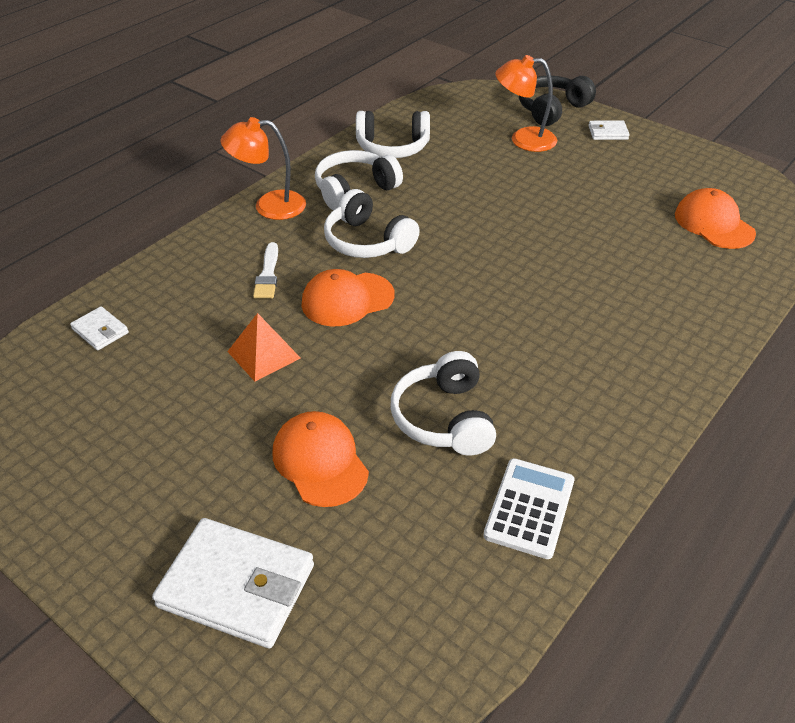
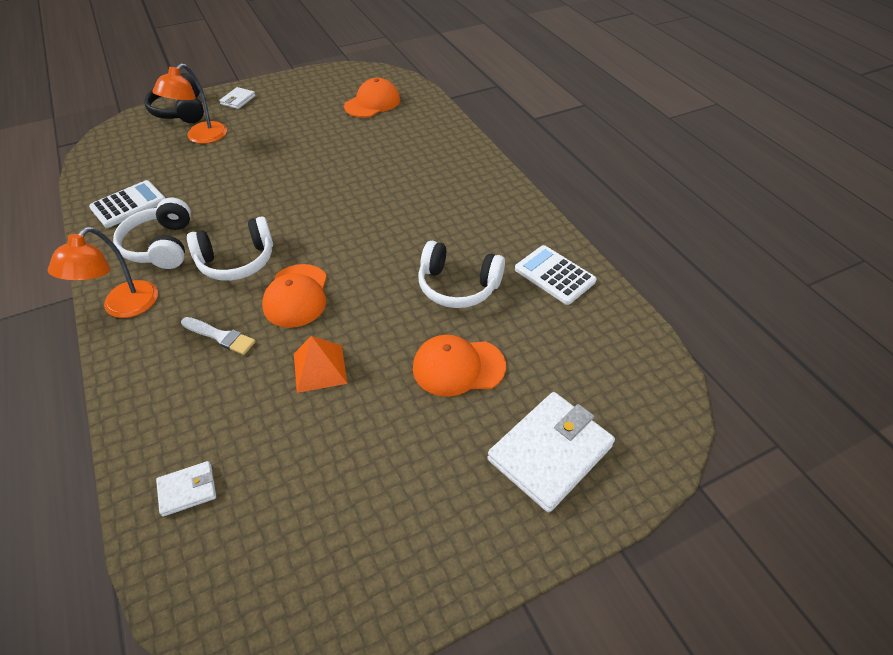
camera: 65 degrees left, 5 degrees up
(392, 147) = (128, 205): white headphones -> white calculator
(714, 224) = (372, 103): orange cap -> orange cap turned 135 degrees clockwise

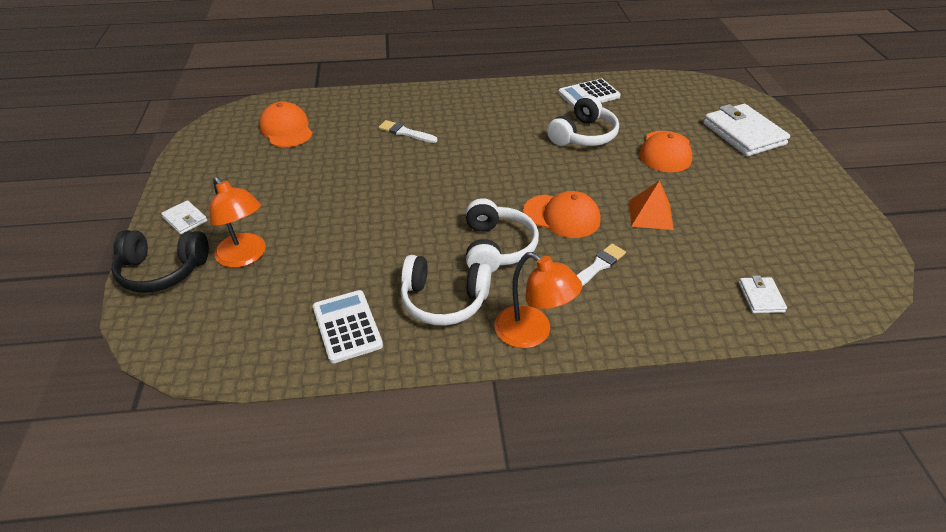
camera: 70 degrees left, 5 degrees down
(399, 164) = (405, 132): none -> white brush

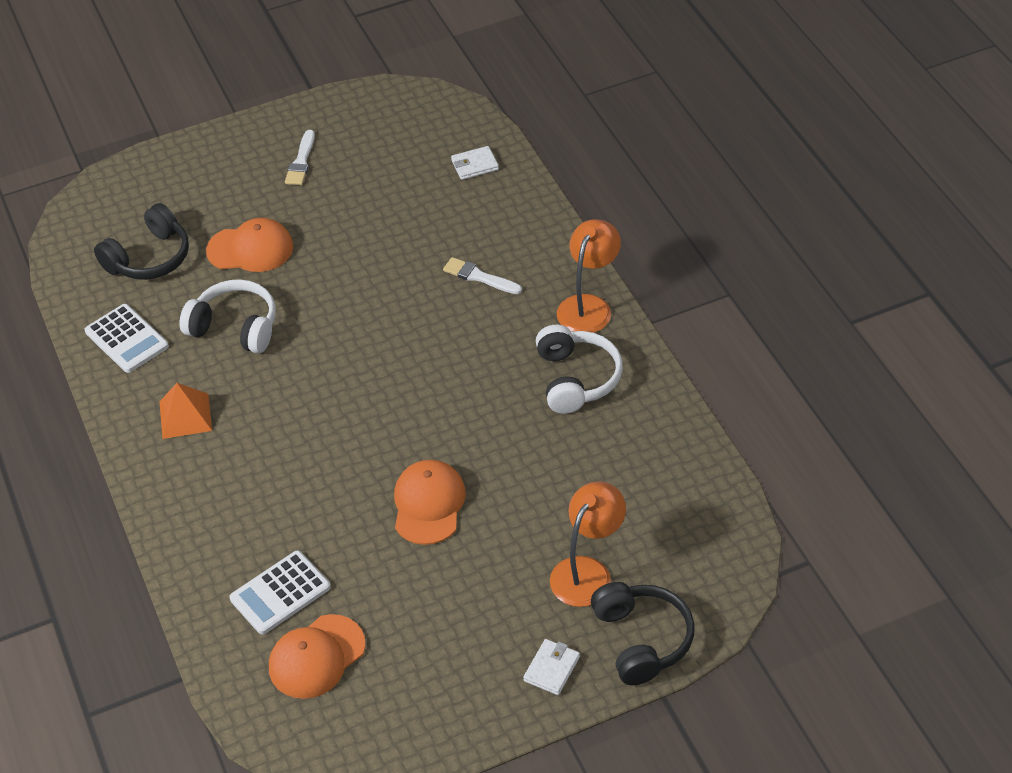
camera: 105 degrees left, 5 degrees up
(347, 326) = (643, 440): white calculator -> white calculator (280, 593)
(405, 132) = (283, 511): white brush -> white brush (301, 161)
(497, 247) = (481, 358): white headphones -> none
(562, 216) = (408, 317): orange cap -> orange cap (428, 504)
(650, 214) = (379, 248): orange pyramid -> orange pyramid (185, 416)
(666, 110) = (149, 258): none -> black headphones
(743, 134) = (189, 187): white wallet -> none

